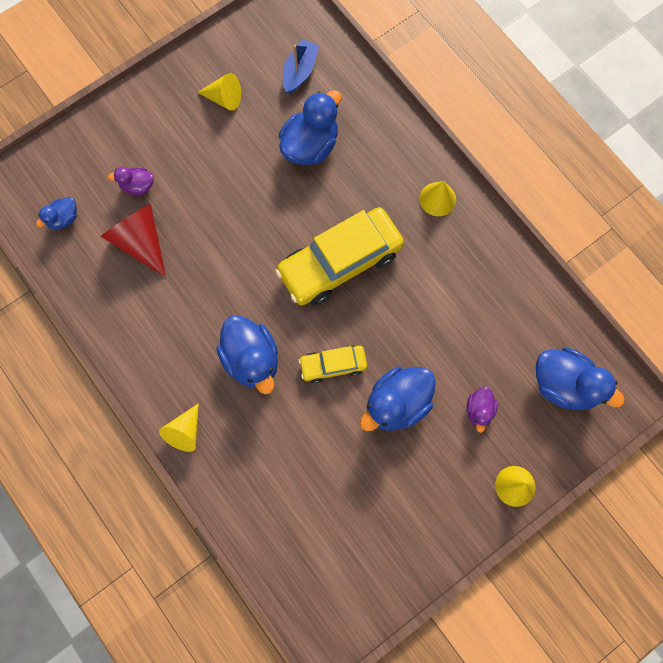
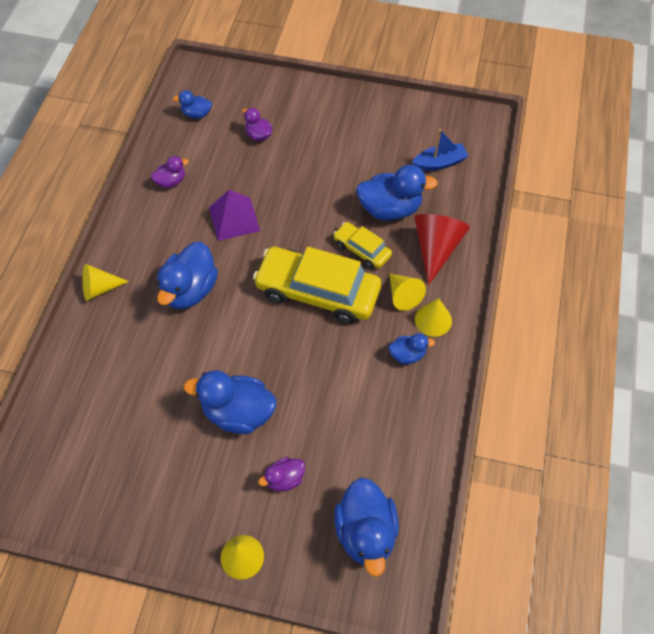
camera: 50 degrees right, 15 degrees down
(122, 294) = (171, 181): none -> purple duck
(140, 241) = (219, 164): red cone -> red cone (436, 248)
(210, 272) = (234, 219): none -> purple pyramid
(224, 98) = (372, 136): yellow cone -> yellow cone (403, 295)
(333, 365) = (231, 346): yellow car -> yellow car (362, 249)
(451, 242) = (407, 355): none -> blue duck

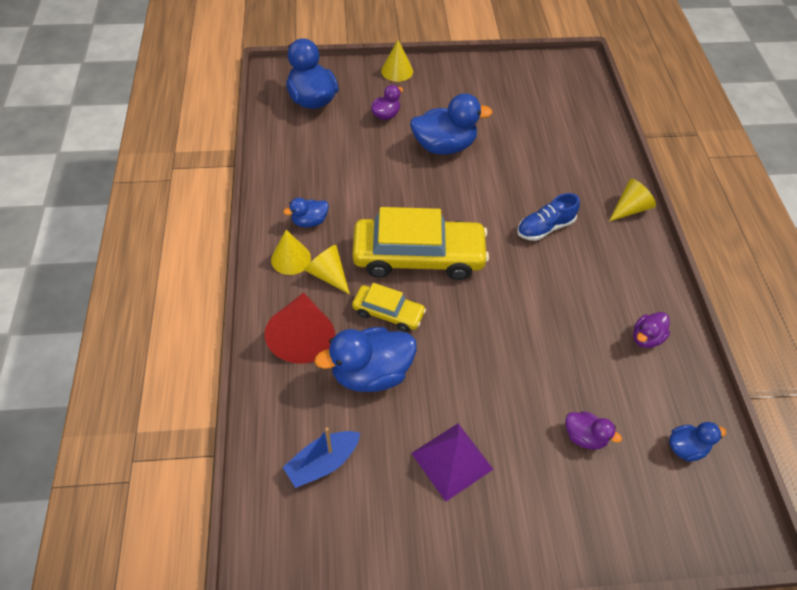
camera: 160 degrees right, 5 degrees down
(190, 290) = (545, 227): blue duck -> blue shoe
(234, 219) = (546, 311): purple pyramid -> purple pyramid (451, 461)

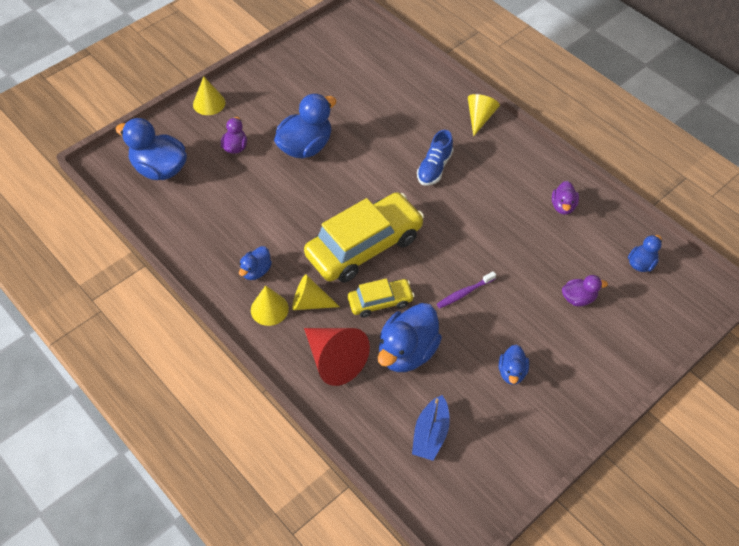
camera: 35 degrees left, 0 degrees up
(451, 461) = (512, 372): purple pyramid -> blue duck
(472, 355) = (464, 293): none -> purple toothbrush

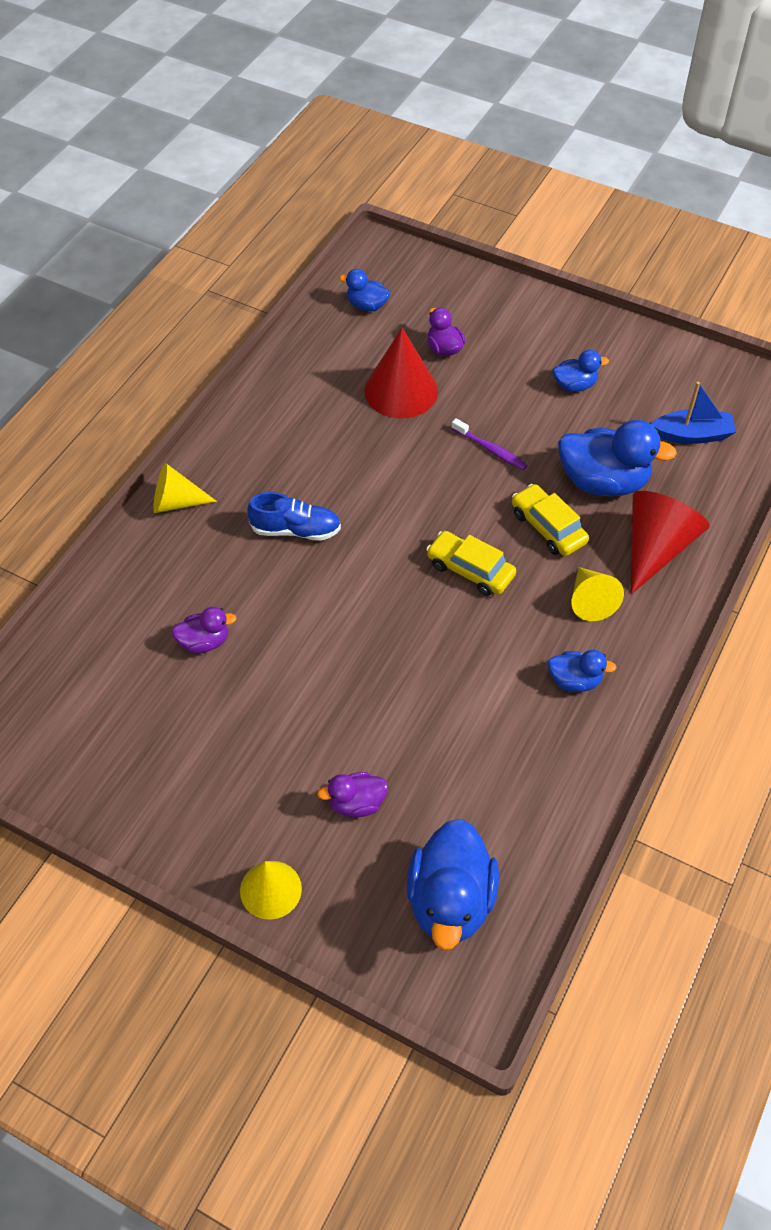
camera: 110 degrees left, 0 degrees up
(269, 309) = (625, 642): yellow cone -> none
(305, 147) = (317, 702): blue duck -> none
(364, 246) = (470, 570): yellow car -> yellow car, size x0.51
(541, 258) = (401, 391): none -> red cone
(563, 206) = (308, 385): purple duck -> purple duck (204, 642)

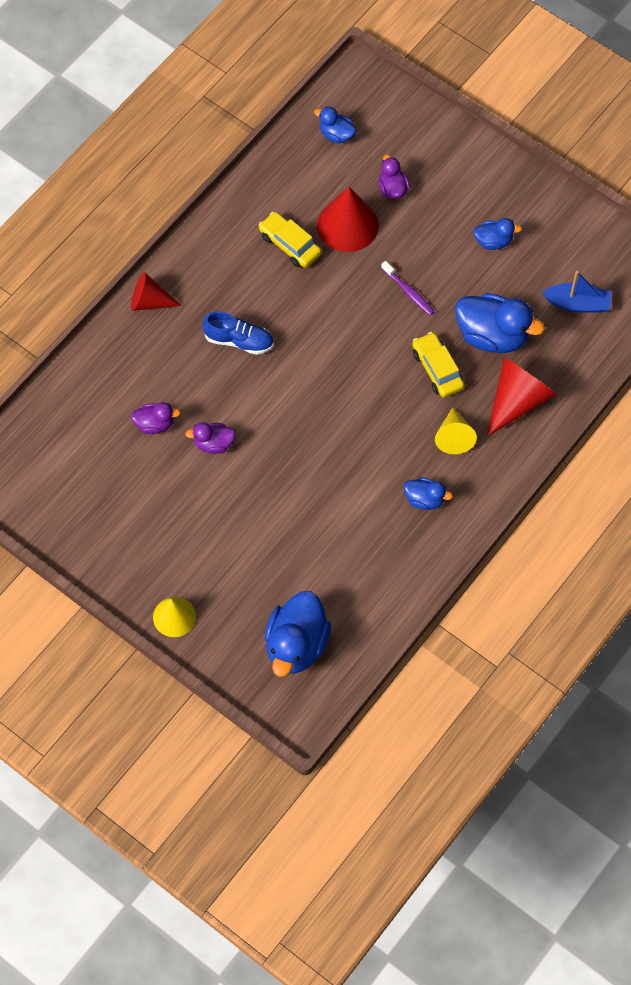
camera: 10 degrees right, 10 degrees up
(176, 502) = (149, 301): yellow cone -> red cone
(356, 803) = (245, 566): purple duck -> purple duck (213, 444)
(470, 570) = (367, 396): yellow car -> yellow car (290, 244)

